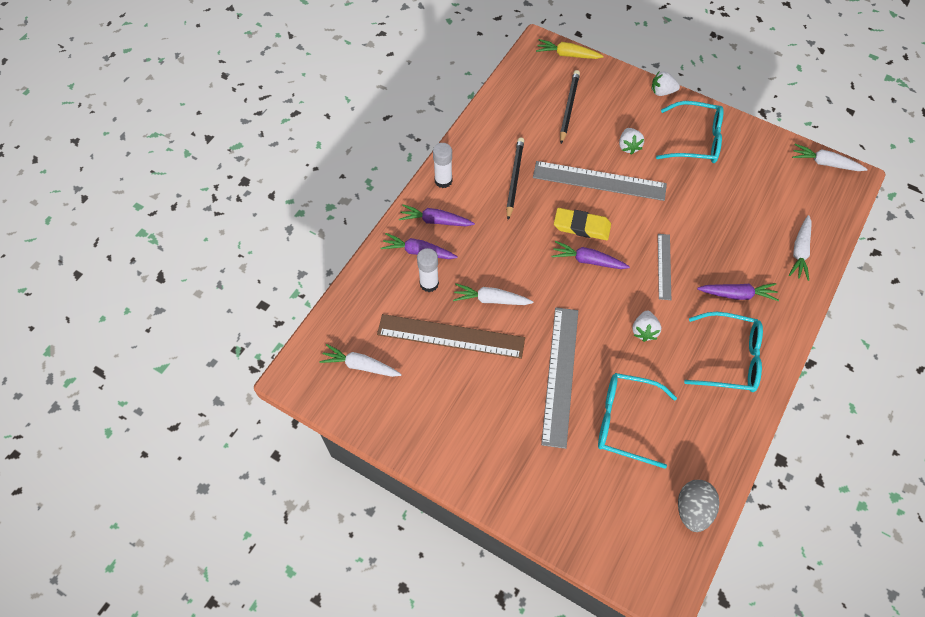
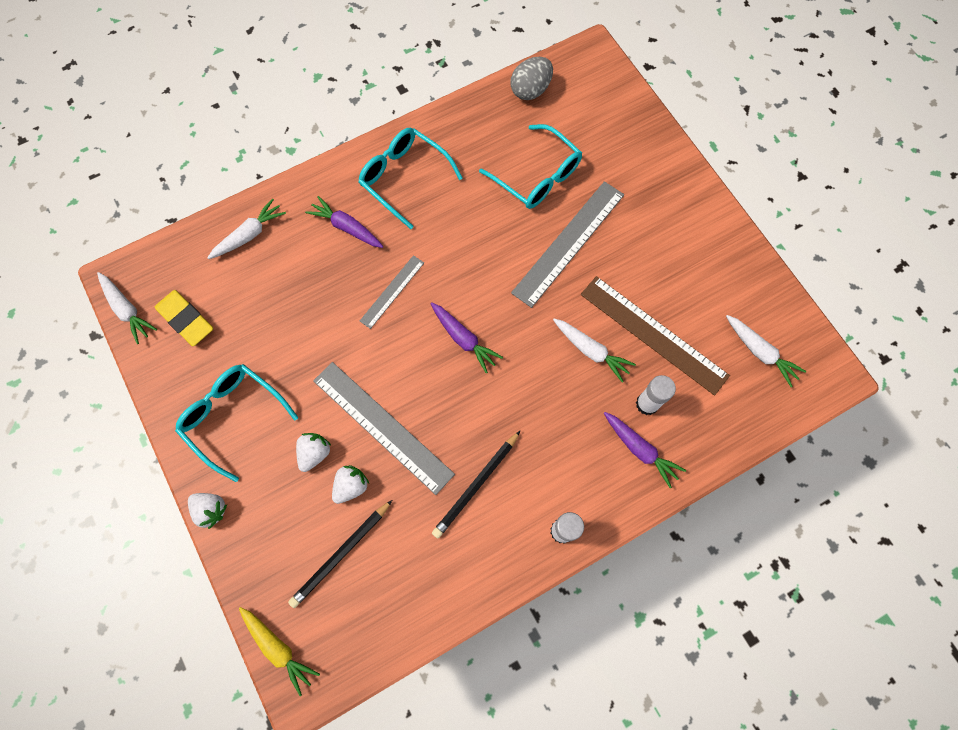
camera: 150 degrees left, 10 degrees up
(435, 221) = (600, 479): purple carrot -> none
(581, 226) = (442, 381): yellow eraser -> yellow eraser (186, 319)
(644, 331) = (461, 241): white strawberry -> white strawberry (351, 486)

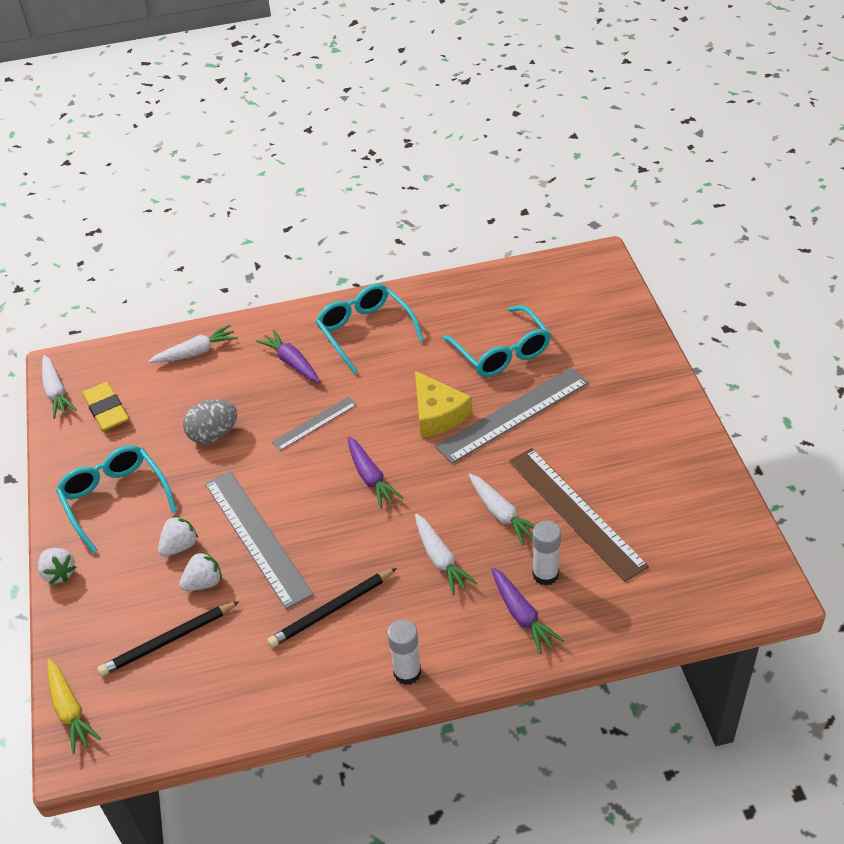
camera: 20 degrees right, 25 degrees down
(501, 257) = (437, 414): none -> yellow cheese
(530, 90) = (522, 279): grey egg -> grey egg (213, 434)
(760, 352) = (692, 552): white carrot -> white carrot (440, 559)

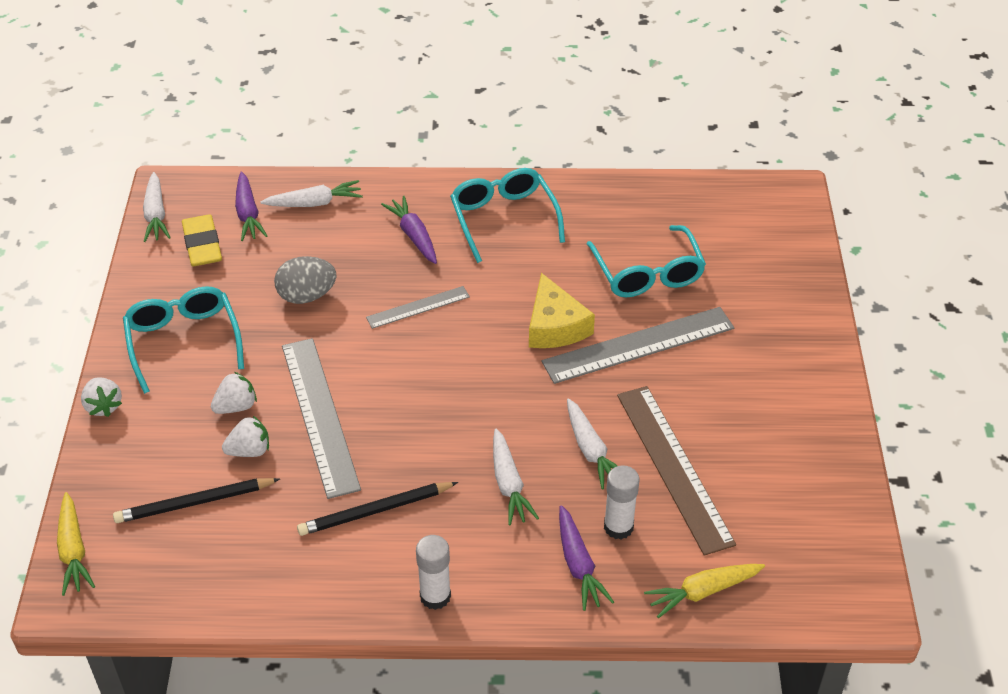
camera: 10 degrees right, 0 degrees up
(370, 477) = (460, 379): purple carrot -> purple carrot (248, 214)
(634, 613) = (703, 592): none -> yellow carrot

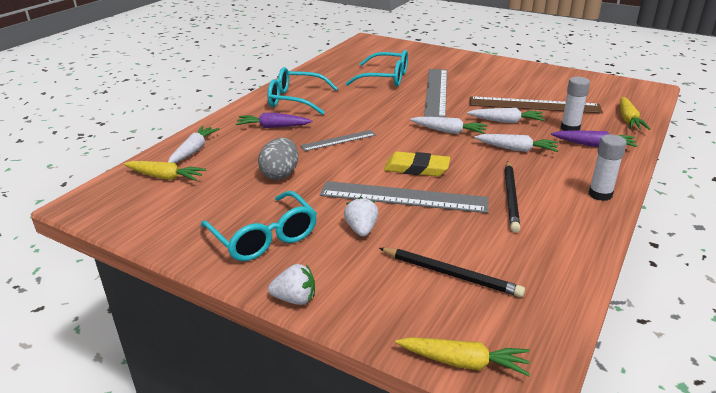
camera: 60 degrees left, 15 degrees down
(156, 214) = (102, 217): white carrot -> white carrot (448, 131)
(183, 341) = (264, 237): turquoise glasses -> turquoise glasses turned 135 degrees counterclockwise
(195, 502) = (450, 274): black pencil -> black pencil turned 75 degrees counterclockwise
(202, 245) = (169, 203): yellow eraser -> yellow eraser (416, 168)
(248, 214) = (165, 177): purple carrot -> yellow carrot
(249, 450) = (413, 234): white strawberry -> none
(418, 307) = (338, 140): grey ruler -> grey ruler turned 60 degrees clockwise
(555, 326) = (399, 107): yellow cheese -> none

